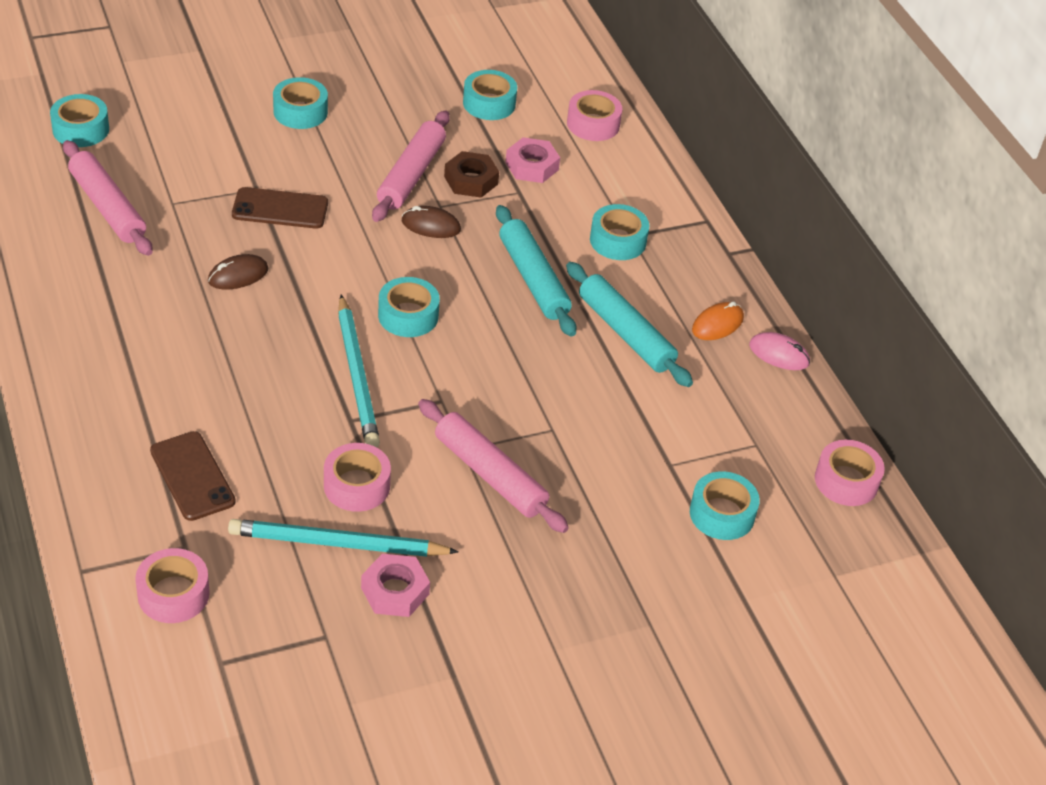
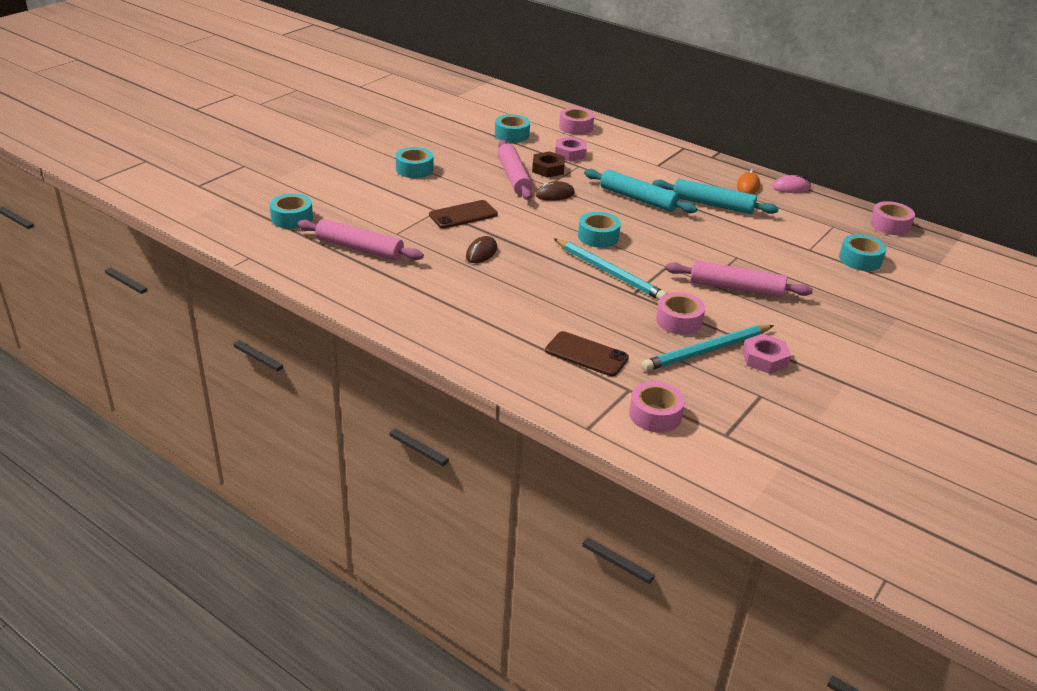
camera: 30 degrees left, 10 degrees down
(618, 241) = (655, 169): turquoise tape -> none

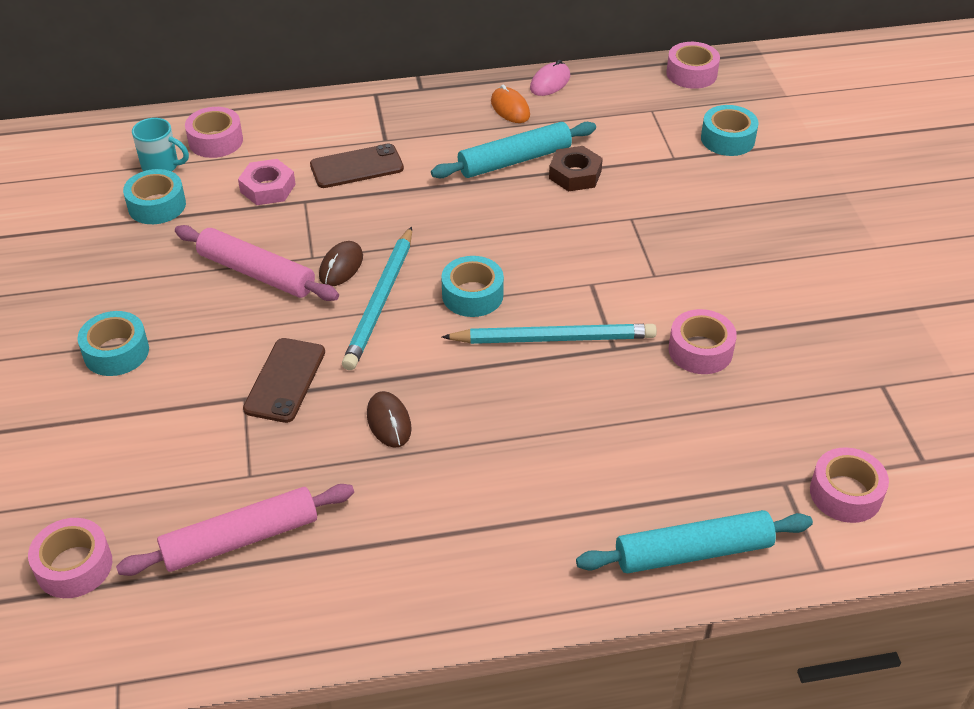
camera: 45 degrees left, 10 degrees up
(292, 218) = (74, 566): turquoise tape -> pink tape
(537, 124) = (161, 166): none -> turquoise mug
(548, 169) = (278, 231): brown nut -> brown nut (575, 174)
(586, 354) = (689, 473): brown phone -> brown phone (356, 167)
(638, 199) = (434, 206): turquoise rolling pin -> turquoise rolling pin (693, 552)
(707, 351) = (773, 369): turquoise pencil -> turquoise pencil (381, 301)
(736, 288) = (686, 262): pink rolling pin -> none
(764, 359) = (826, 335): pink nut -> none

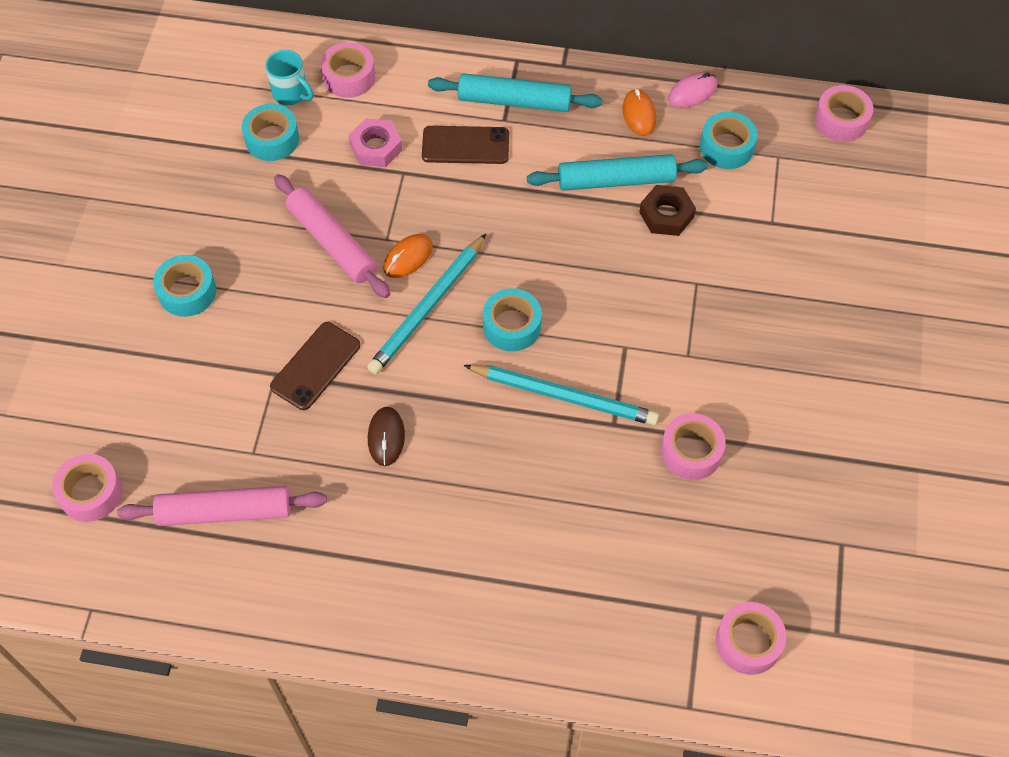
camera: 20 degrees right, 15 degrees up
(341, 266) = (408, 258): brown mouse -> orange mouse
(693, 552) = (587, 652): turquoise rolling pin -> turquoise rolling pin (514, 101)
(727, 139) = (837, 214): turquoise tape -> turquoise tape (726, 147)

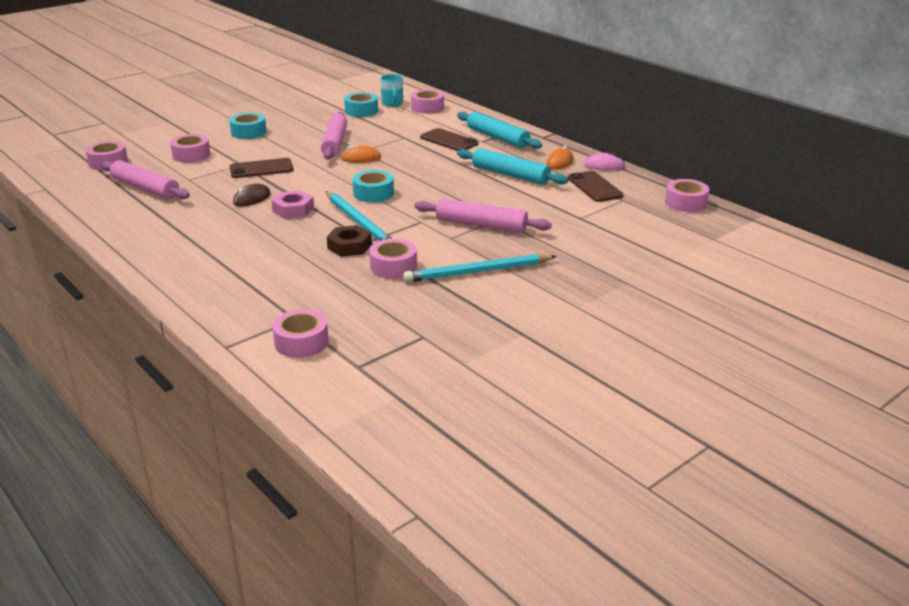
camera: 40 degrees right, 30 degrees down
(182, 398) = (191, 155): none -> pink tape
(376, 147) = (404, 127): pink nut -> pink nut (293, 209)
(428, 307) = (343, 174): turquoise pencil -> turquoise pencil (478, 272)
(666, 215) = (520, 193): brown nut -> brown nut (349, 246)
(692, 307) = (481, 225): none -> pink rolling pin
(726, 147) = (595, 187): turquoise tape -> brown phone

